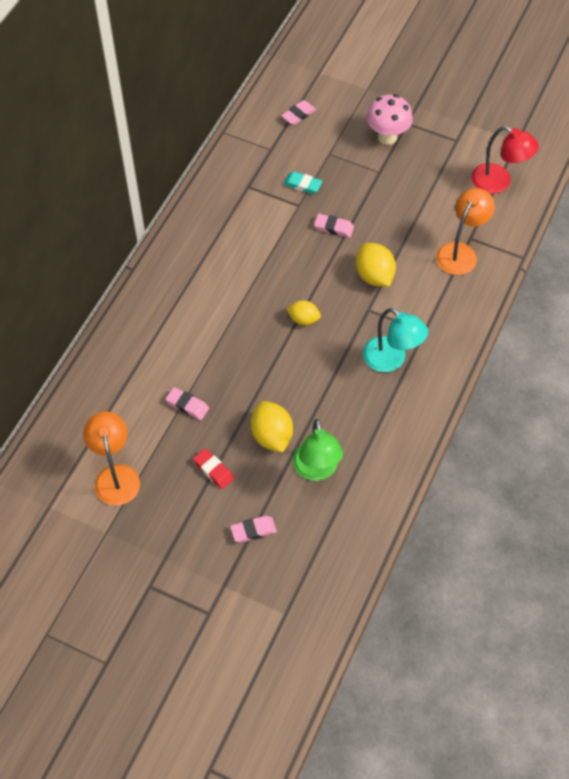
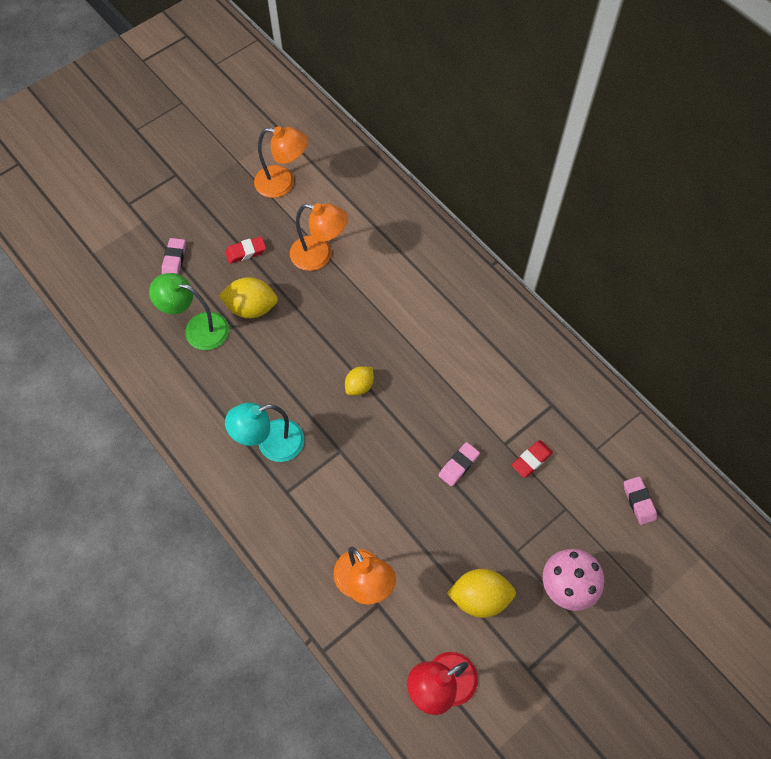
camera: 115 degrees right, 5 degrees up
(187, 405) = (319, 256): pink eraser -> orange lamp
(302, 185) = (531, 460): turquoise eraser -> red eraser
(374, 276) = (377, 476): yellow lemon -> yellow lemon (479, 597)

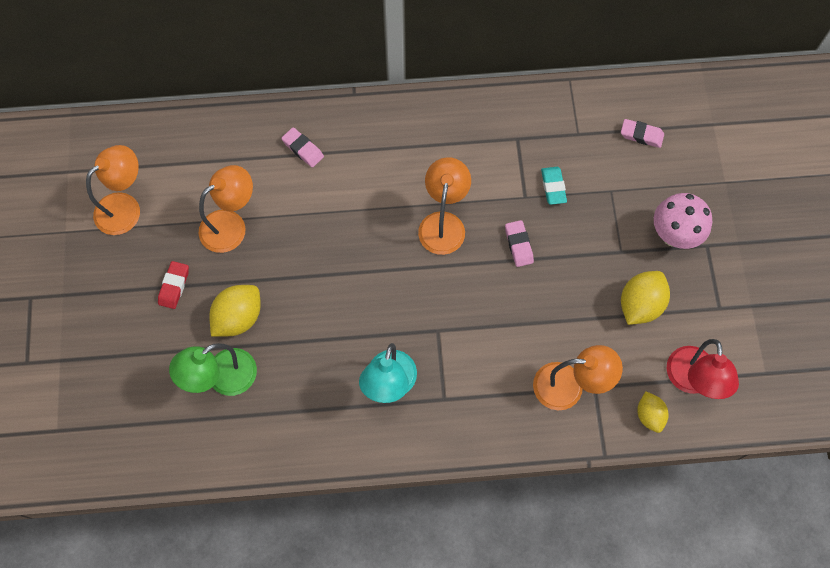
camera: 55 degrees left, 5 degrees up
(174, 259) = (128, 356): pink eraser -> pink eraser (303, 149)
(359, 386) = (388, 275): yellow lemon -> yellow lemon (649, 415)
(433, 397) = (443, 223): none -> orange lamp
(531, 460) = (553, 187): red eraser -> turquoise eraser

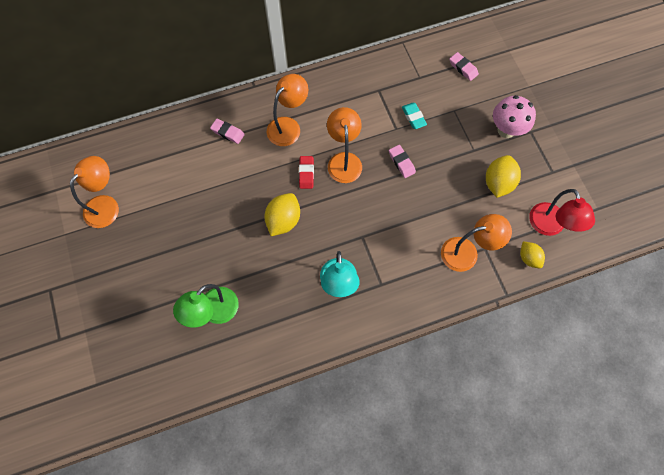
camera: 15 degrees left, 0 degrees up
(174, 286) = (159, 253): red eraser -> red eraser (306, 173)
(231, 225) = (190, 199): orange lamp -> orange lamp (288, 126)
(238, 317) = (213, 264): yellow lemon -> yellow lemon (283, 220)
(641, 135) = (463, 68): pink eraser -> pink eraser turned 45 degrees clockwise

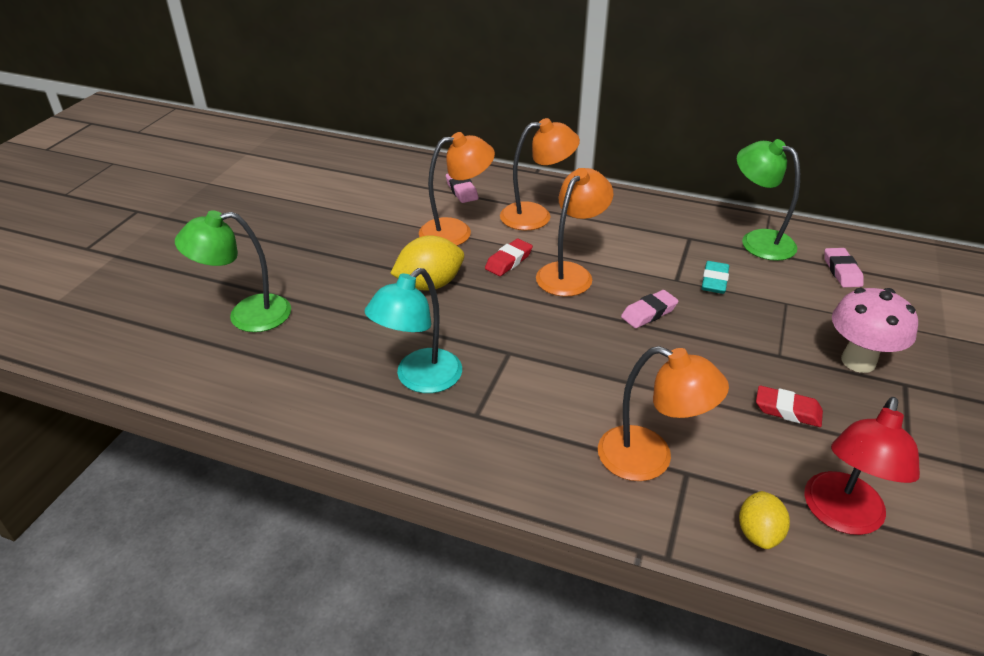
camera: 40 degrees right, 30 degrees down
(106, 205) = (273, 182): orange lamp -> orange lamp (456, 231)
(401, 162) = (649, 313): pink eraser -> pink eraser turned 45 degrees clockwise
(411, 69) = (758, 241): none -> green lamp
(498, 183) = (787, 410): yellow lemon -> red eraser

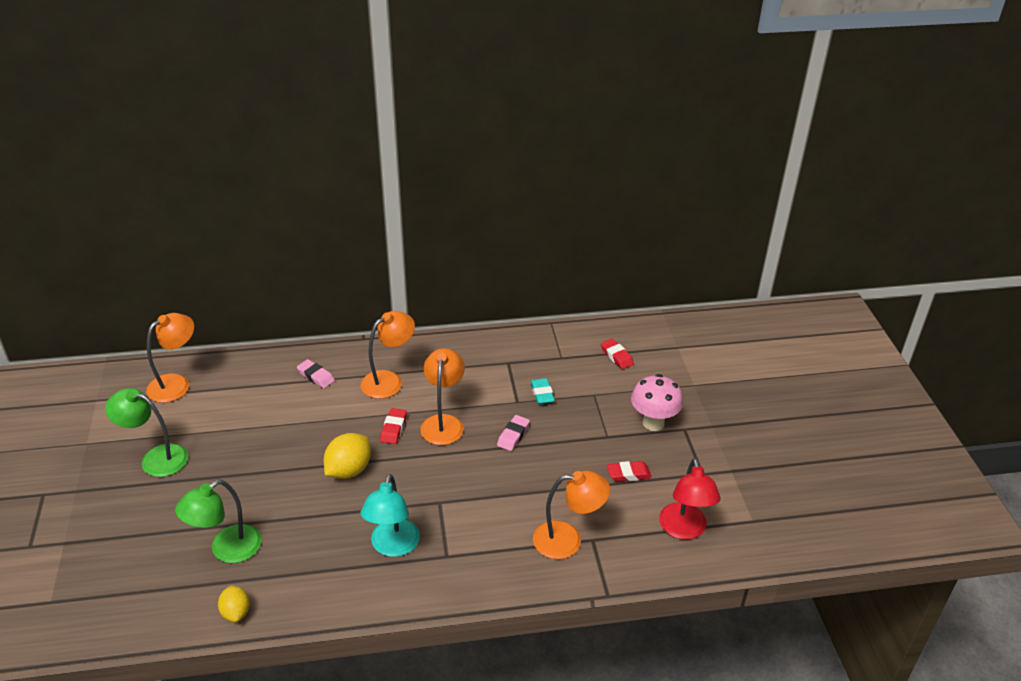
camera: 30 degrees left, 0 degrees up
(456, 231) = (337, 416): orange lamp -> orange lamp (176, 384)
(758, 241) = (554, 349): green lamp -> green lamp (156, 458)
(758, 533) = (647, 559): yellow lemon -> yellow lemon (236, 612)
(842, 271) = (616, 356): pink eraser -> red eraser

